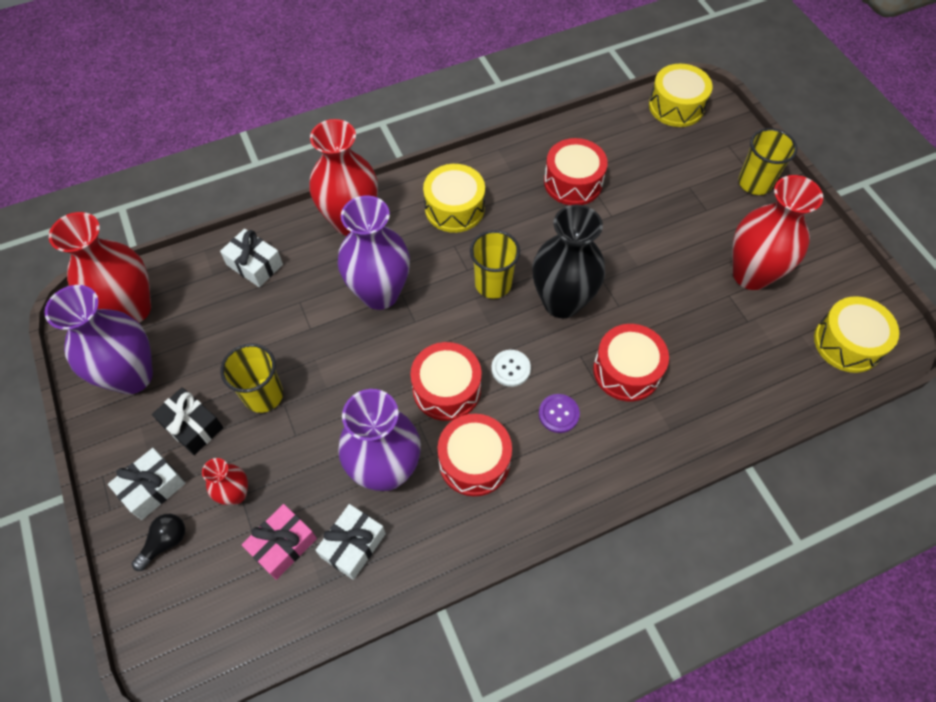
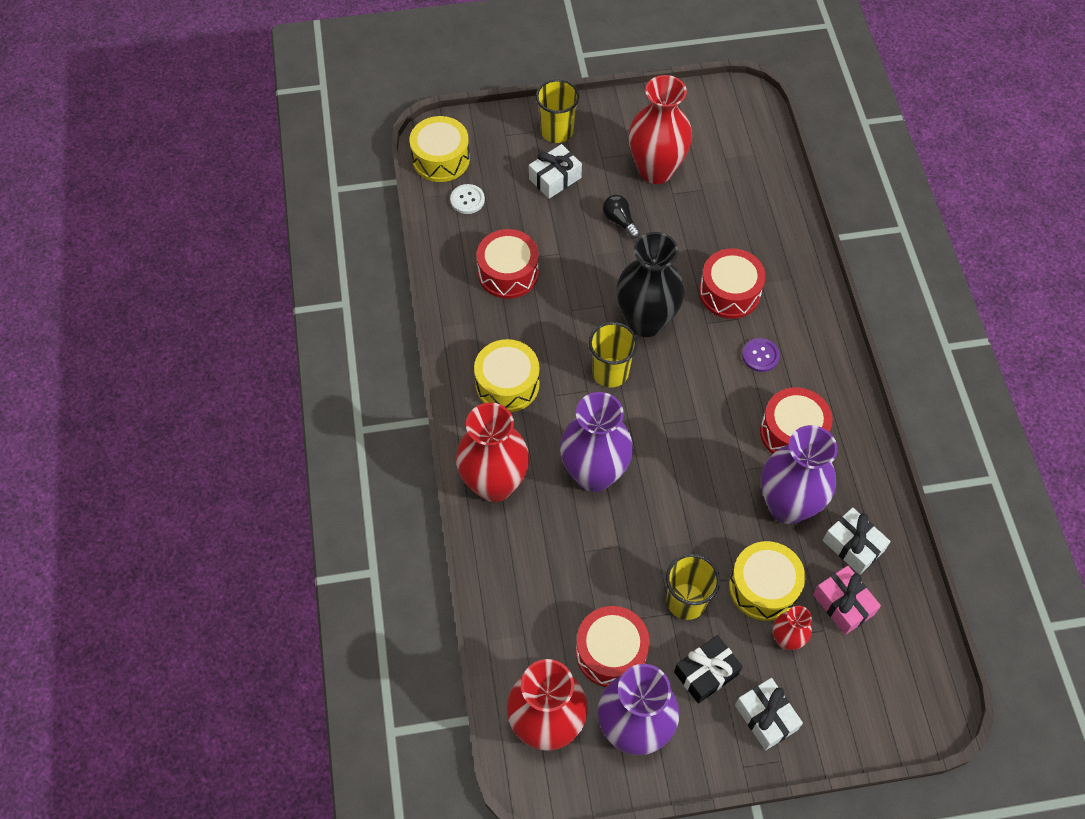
camera: 75 degrees left, 0 degrees up
(165, 542) = (824, 709): black light bulb -> black light bulb (619, 221)
(255, 265) = (523, 589): white gift -> white gift (555, 178)
(446, 389) = (716, 438): red drum -> red drum (611, 652)
(510, 369) = (706, 381): white button -> white button (467, 200)
(847, 343) = (740, 130): yellow drum -> yellow drum (763, 587)

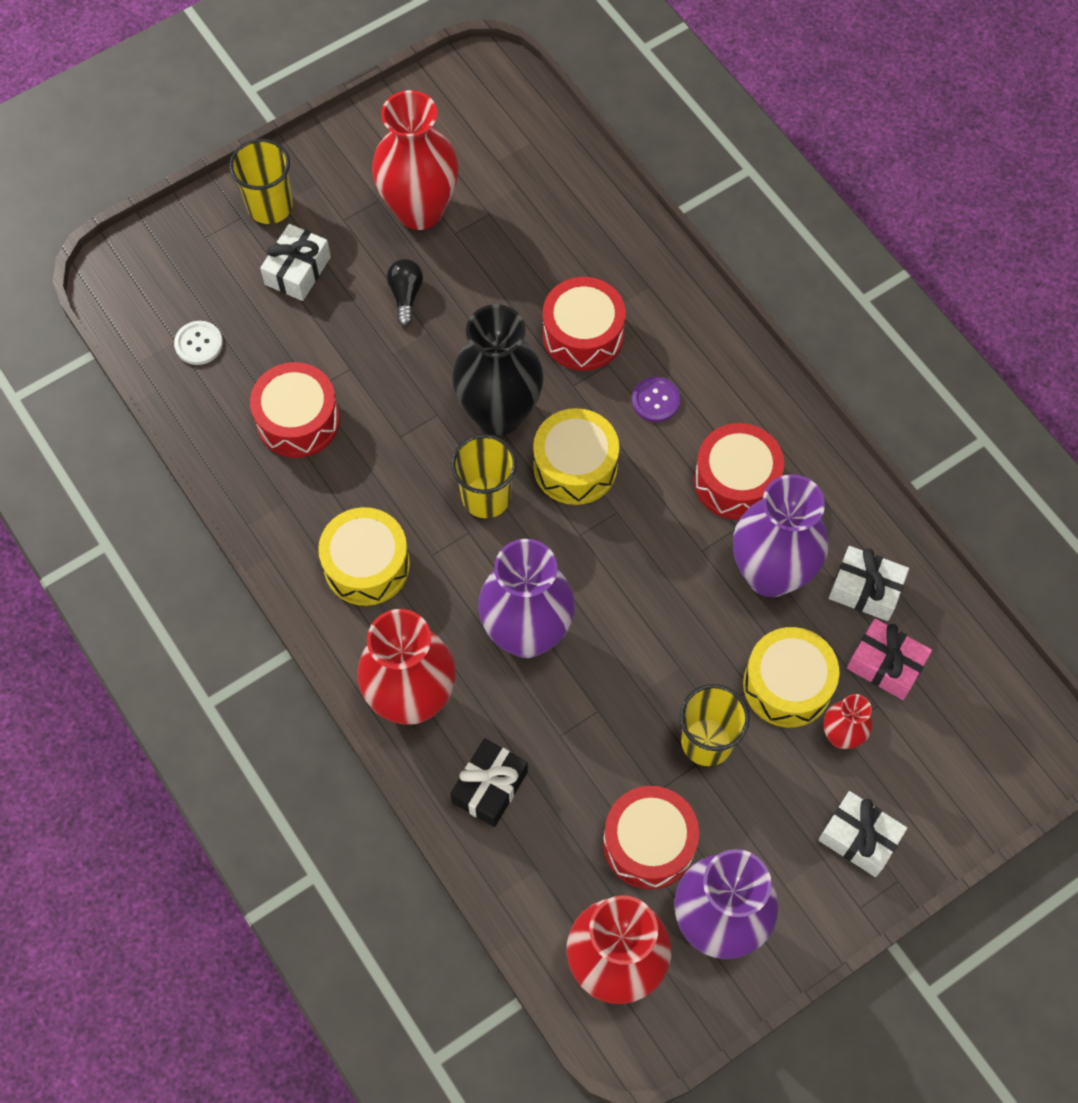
camera: 25 degrees left, 5 degrees up
(441, 159) = (137, 301): yellow drum -> yellow drum (575, 466)
(619, 221) = (406, 295): black light bulb -> black light bulb turned 60 degrees clockwise
(706, 673) = (769, 817): black gift -> black gift (490, 787)

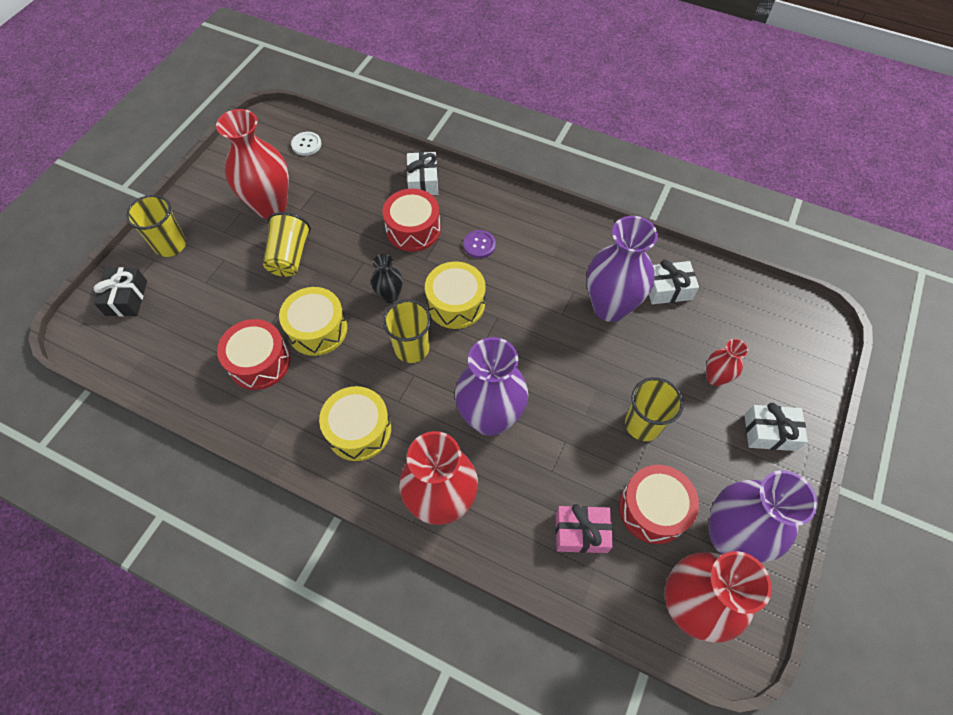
camera: 30 degrees left, 5 degrees down
(198, 344) = (163, 347): white button -> white button (306, 144)
(297, 271) = (209, 273): white gift -> white gift (423, 181)
(406, 295) = (289, 256): black light bulb -> yellow cup
(490, 787) = (529, 531): black gift -> black gift (126, 298)
(499, 413) = (390, 296): black vase -> black vase, size x0.50
(736, 481) = (555, 266): red drum -> none
(787, 685) = (664, 365): yellow drum -> yellow drum (317, 329)
(885, 665) = (709, 324): pink gift -> pink gift (581, 532)

